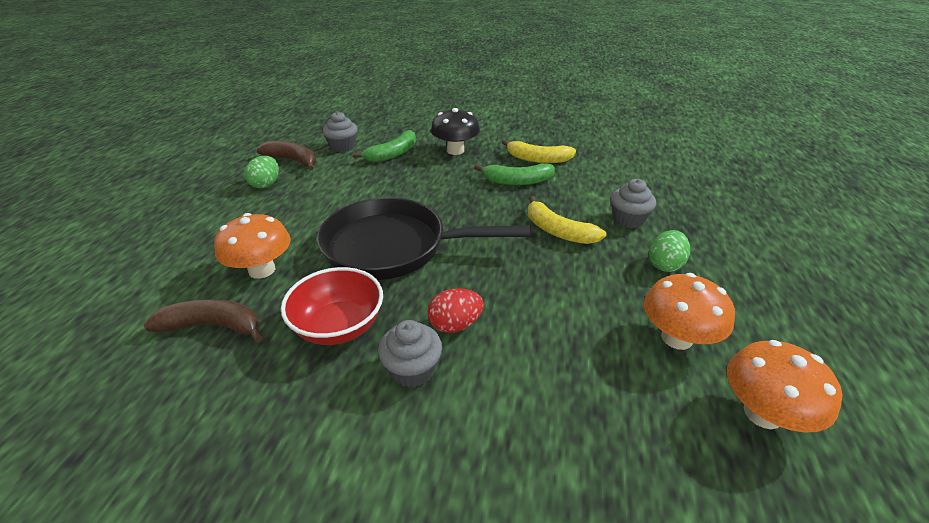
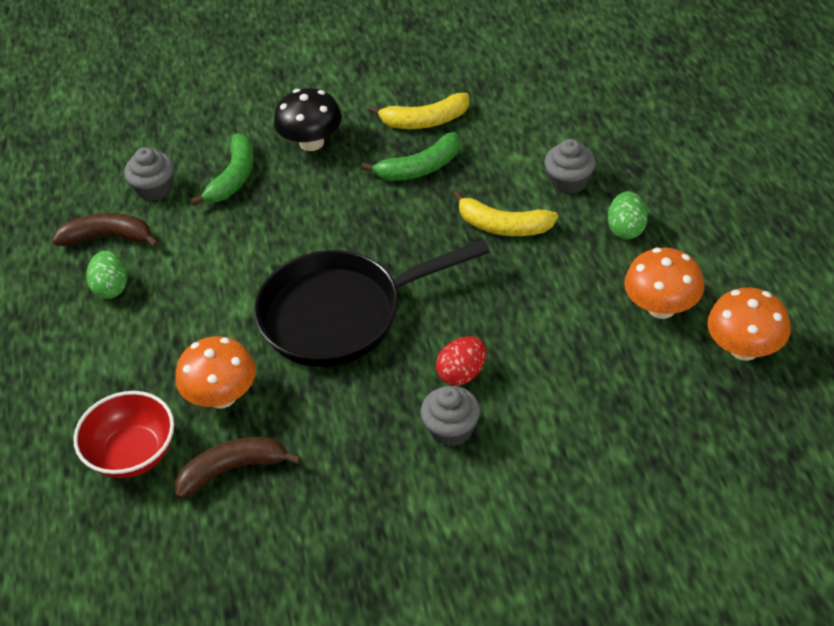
camera: 20 degrees left, 10 degrees up
(339, 326) = (355, 420): red bowl -> red bowl (133, 454)

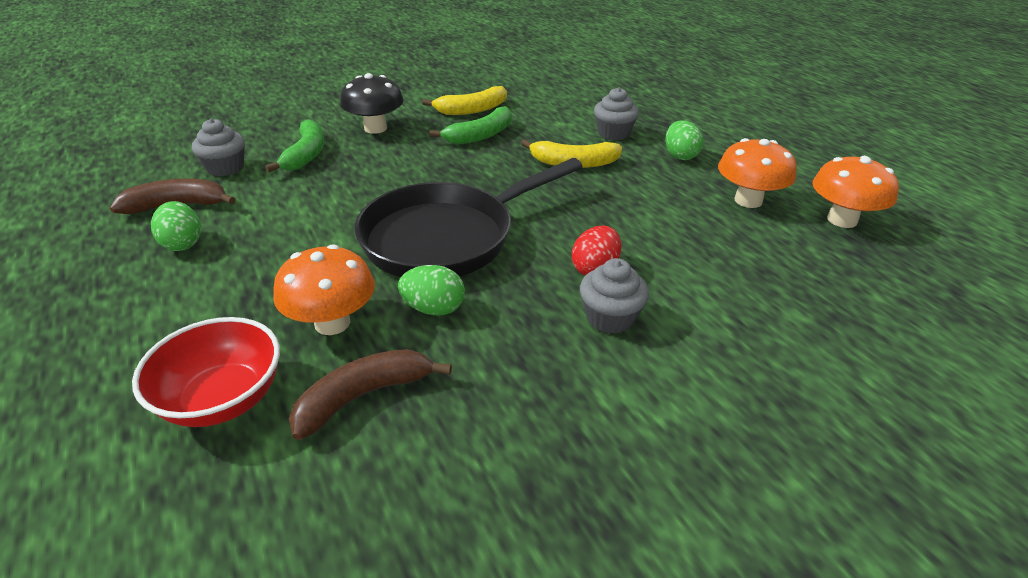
camera: 20 degrees left, 10 degrees down
(306, 395) = (434, 309): none -> green egg

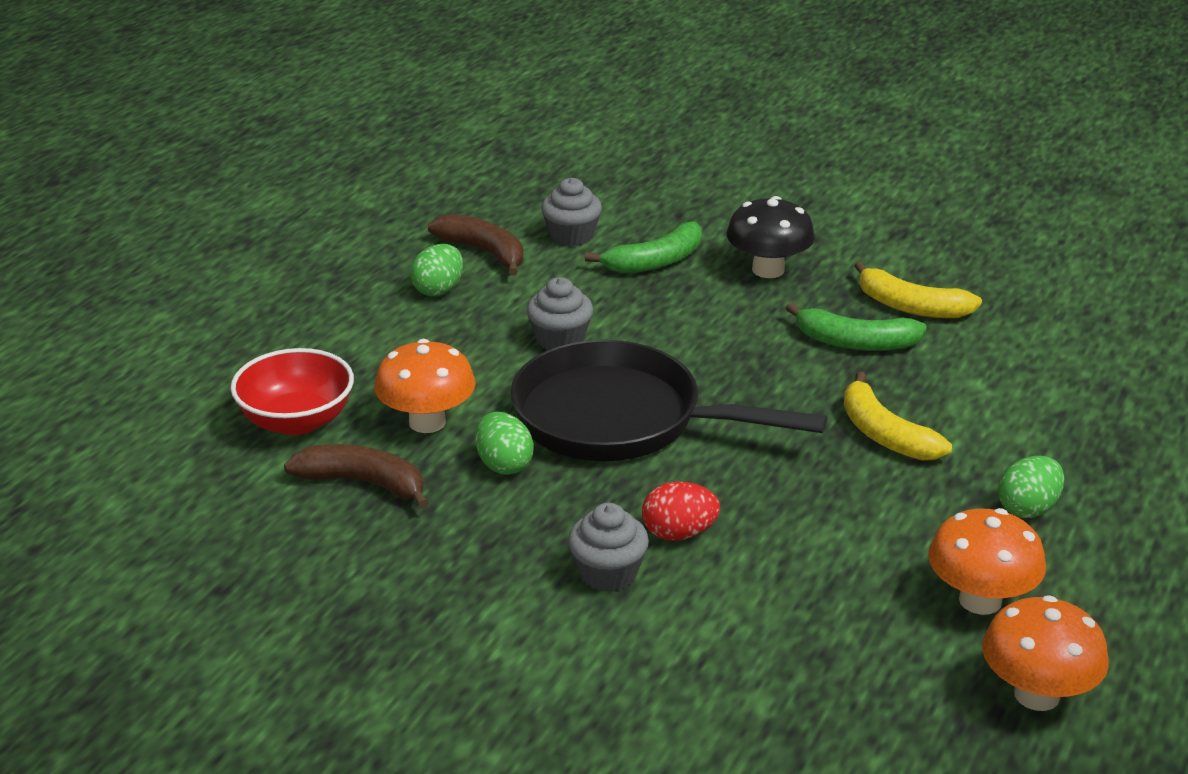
camera: 55 degrees right, 5 degrees down
(613, 133) = (1012, 434): grey cupcake -> grey cupcake (560, 339)

